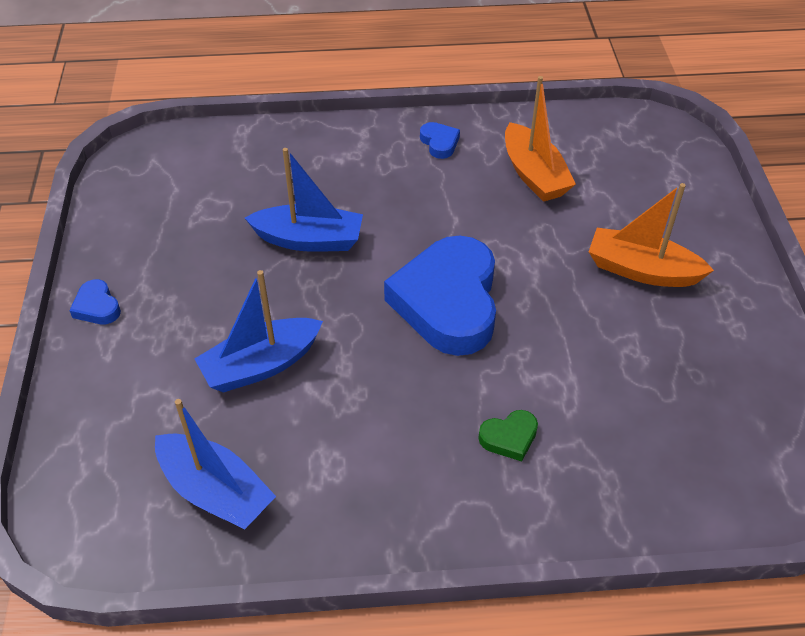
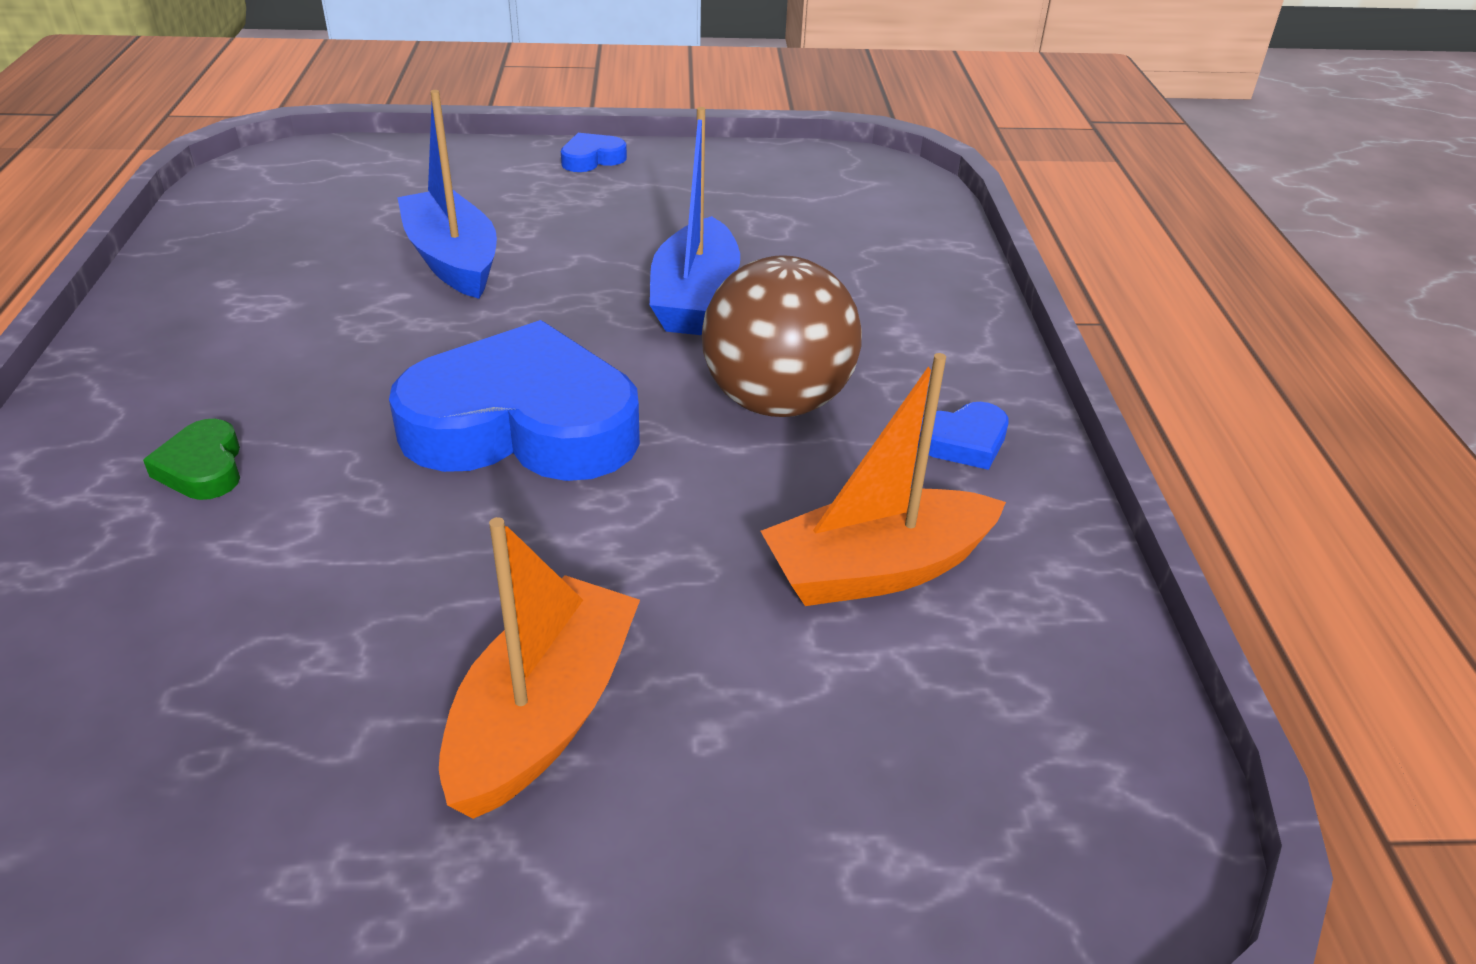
camera: 90 degrees right, 10 degrees down
(215, 491) = (267, 233): blue boat -> none
(414, 205) = (777, 401): none -> brown ball

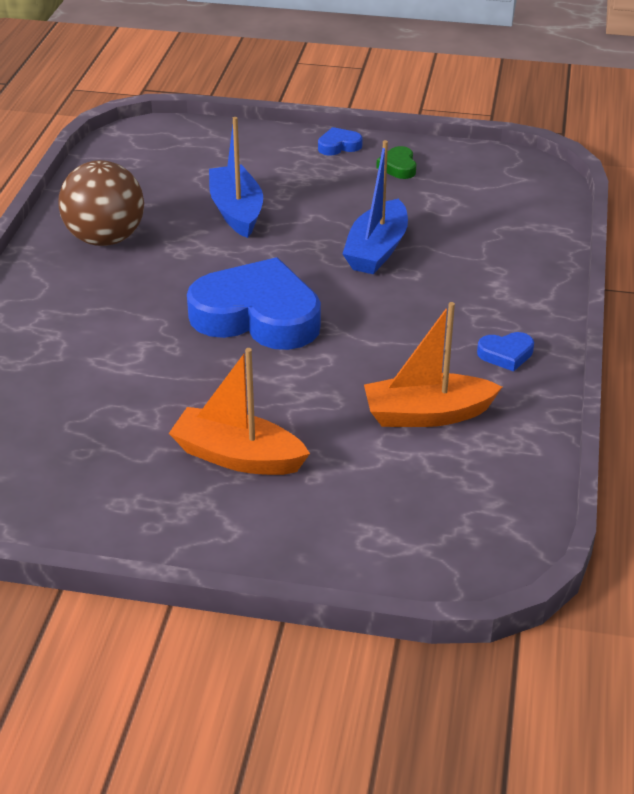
camera: 15 degrees right, 0 degrees up
(203, 468) = (87, 320): green heart -> green heart (398, 167)
(544, 715) = (238, 456): orange boat -> orange boat turned 105 degrees counterclockwise
(777, 401) = (405, 319): brown ball -> brown ball (105, 239)

